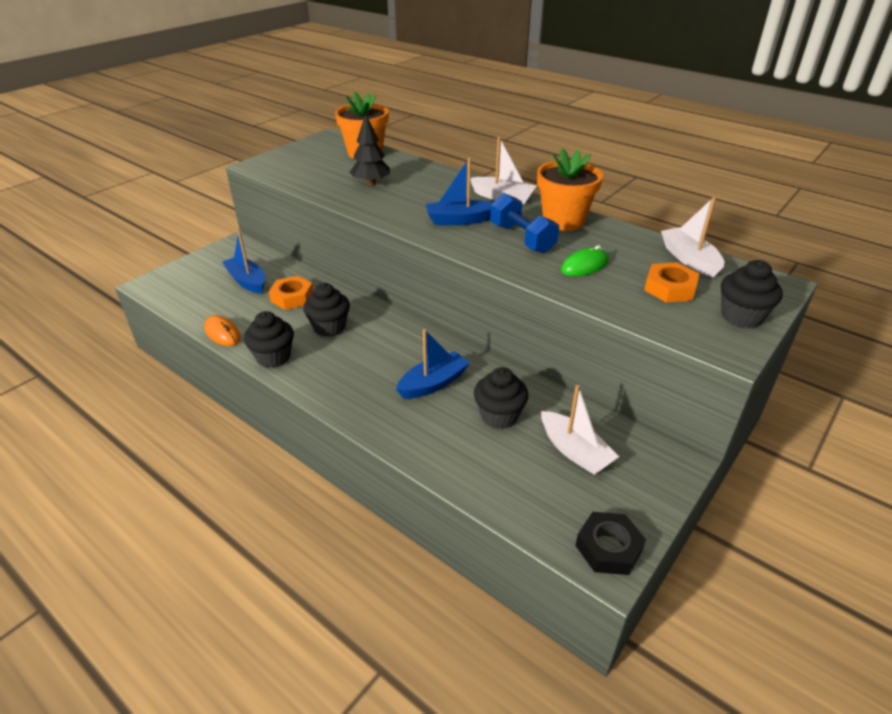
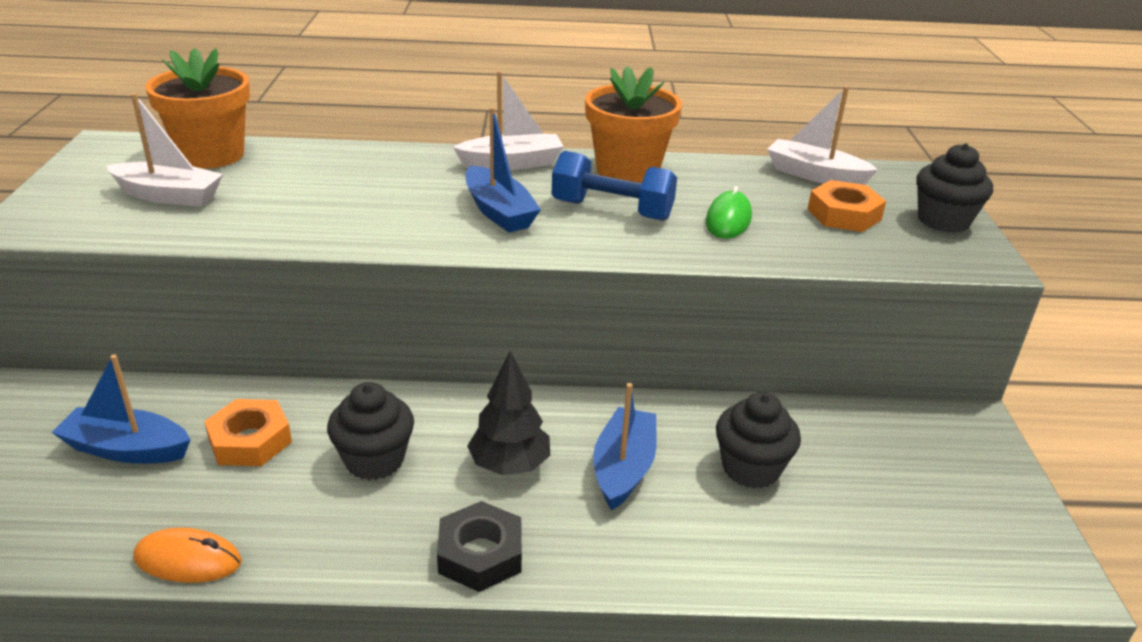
camera: 40 degrees left, 5 degrees down
(273, 357) = (337, 553): black cupcake -> none
(371, 183) = (288, 198): black tree -> black tree (509, 465)
(459, 220) = (499, 212): blue boat -> blue boat turned 75 degrees counterclockwise
(574, 451) = (875, 466): white boat -> white boat (169, 196)
(608, 548) = (1036, 559): black nut -> black nut (480, 554)

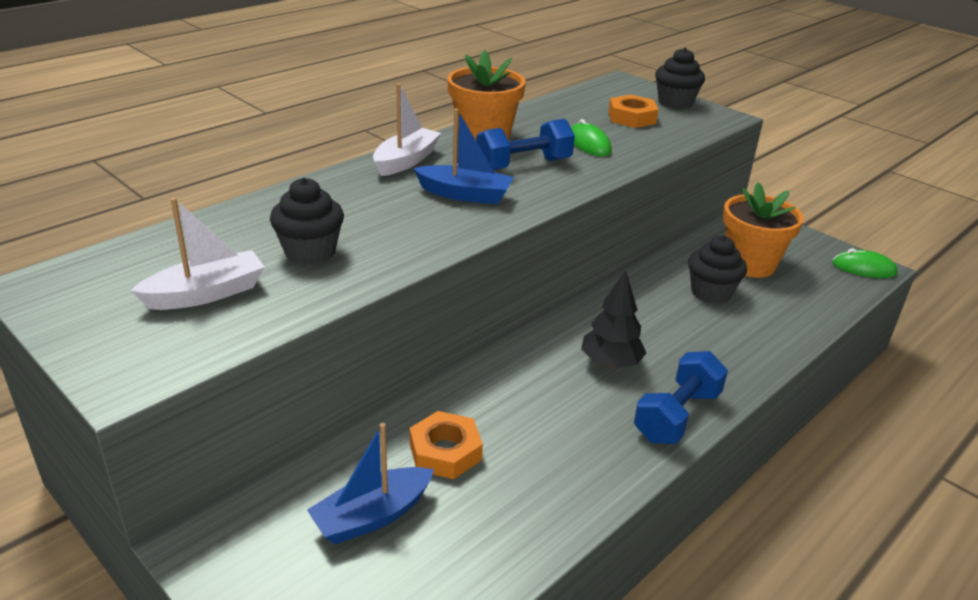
camera: 45 degrees left, 0 degrees up
(188, 560) = (544, 539): orange mouse -> none
(211, 155) = (166, 249): orange flower pot -> orange flower pot (750, 264)
(374, 460) = (539, 410): black cupcake -> black cupcake (310, 252)
(480, 554) = (677, 416): black nut -> blue dumbbell
(623, 468) = (662, 328): blue boat -> none
(815, 175) = (578, 101): white boat -> none
(1038, 569) = (864, 268): none -> green mouse

